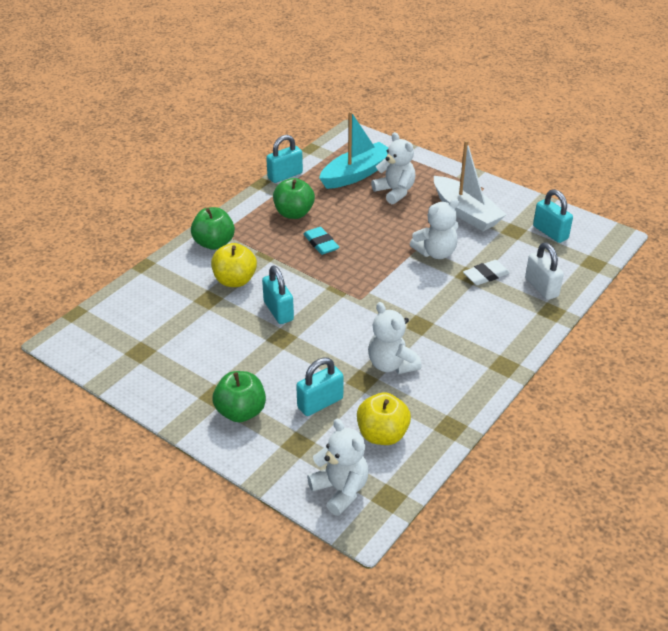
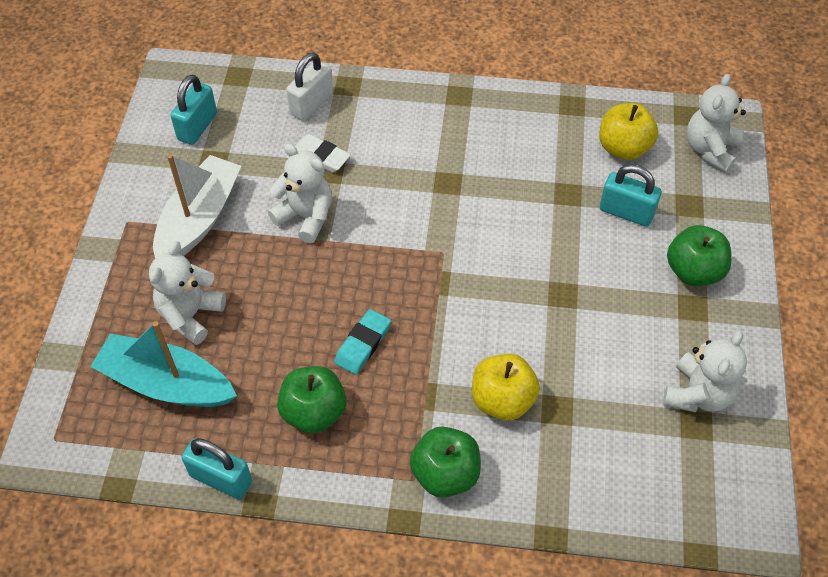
camera: 120 degrees left, 15 degrees up
(278, 311) = (522, 321): turquoise padlock -> none
(391, 364) = (526, 179): white teddy bear -> white teddy bear (697, 394)

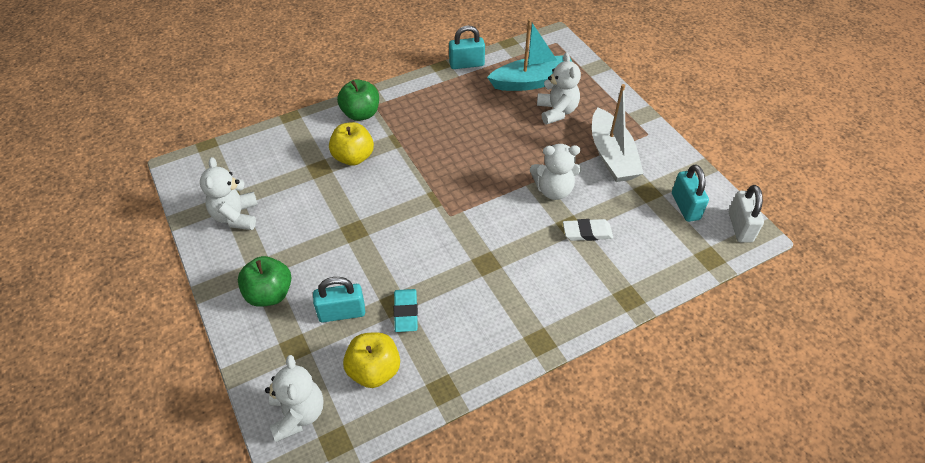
camera: 145 degrees right, 5 degrees down
(311, 104) = (635, 266): white padlock -> white padlock (740, 227)
(314, 412) = (449, 105): green apple -> none
(362, 344) = (453, 144): turquoise eraser -> turquoise eraser (406, 312)

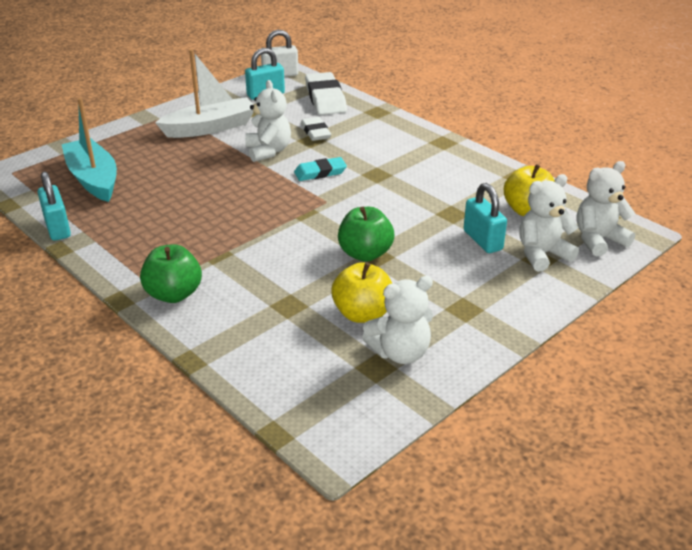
camera: 105 degrees left, 15 degrees down
(269, 294) = (492, 292): green apple -> green apple (365, 254)
(353, 157) = (260, 282): yellow apple -> yellow apple (362, 314)
(406, 312) = (458, 206): turquoise eraser -> turquoise eraser (320, 172)
(556, 111) = (147, 160): white teddy bear -> white teddy bear (542, 254)
(670, 256) = (325, 98): none -> white eraser

